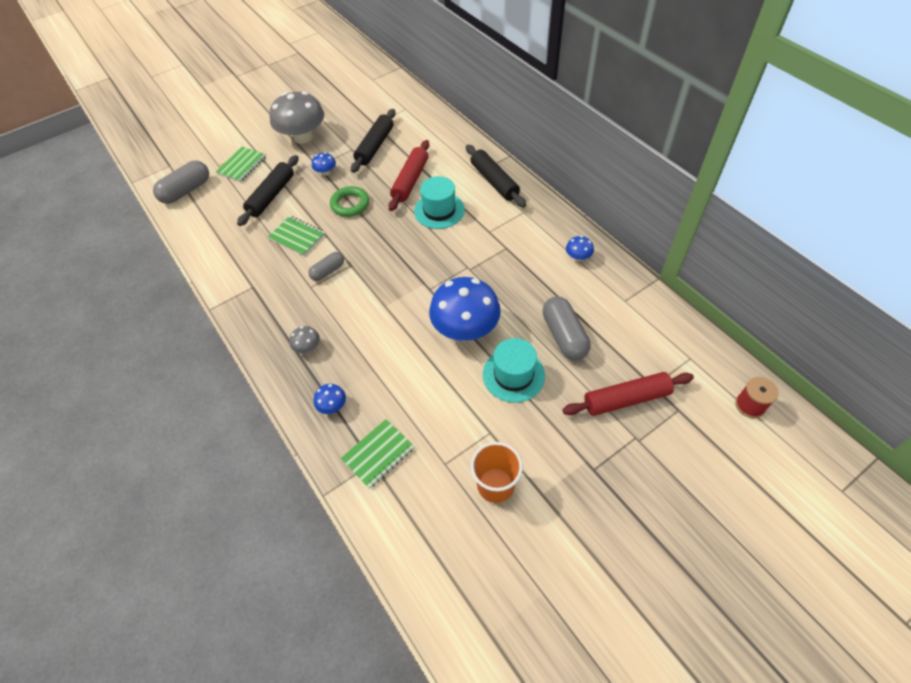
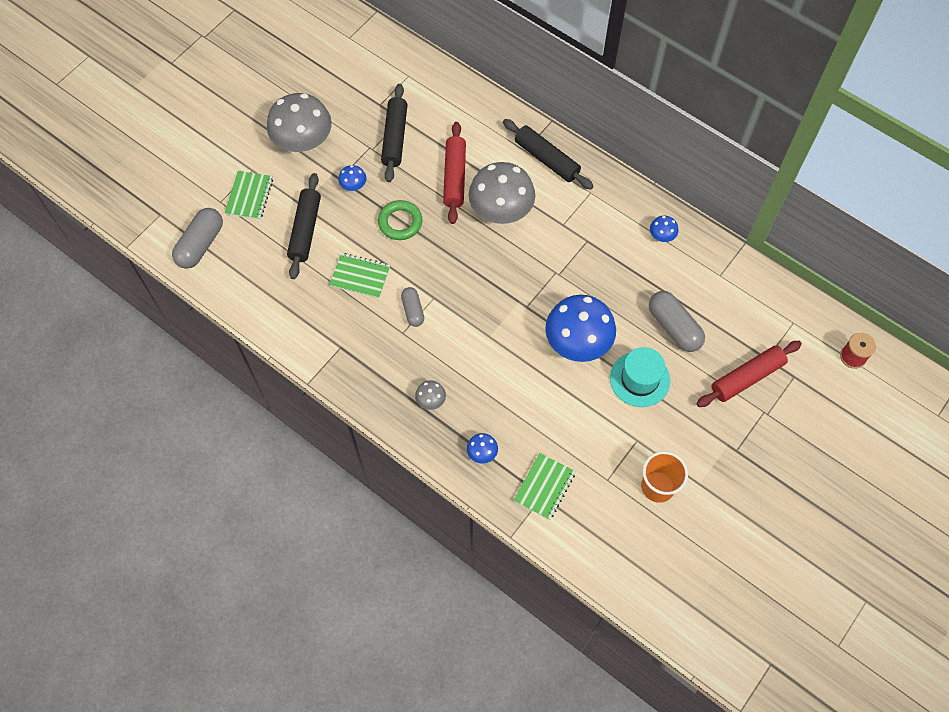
camera: 20 degrees left, 10 degrees up
(328, 271) = (413, 310): grey capsule -> grey capsule turned 45 degrees counterclockwise
(439, 210) = (501, 209): turquoise hat -> grey mushroom

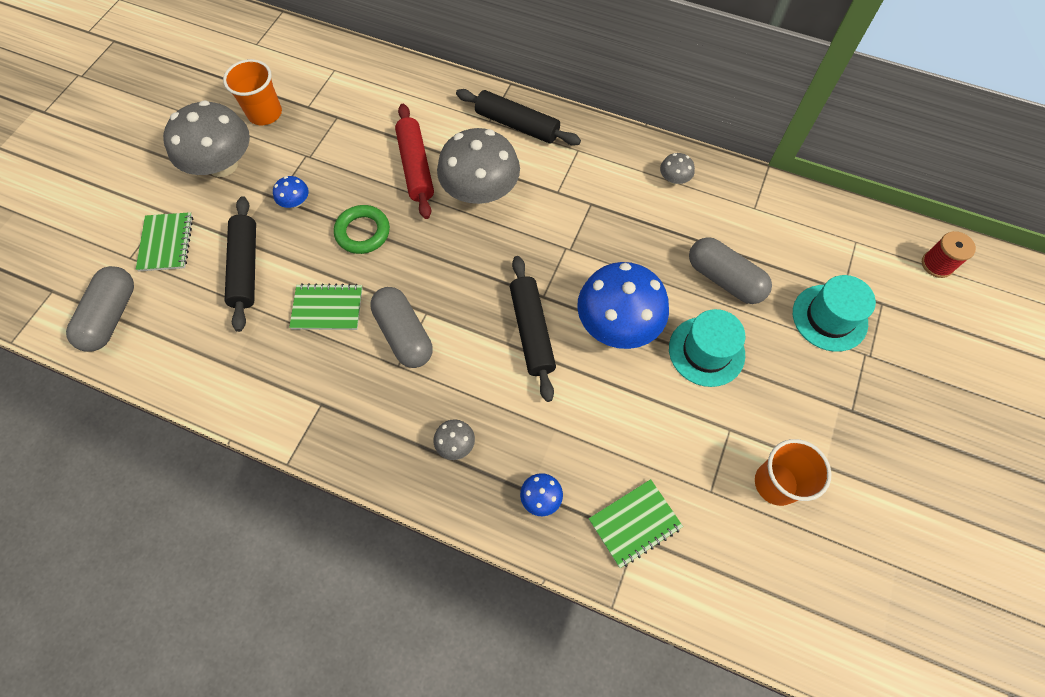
camera: 15 degrees left, 0 degrees up
(344, 103) = (265, 113): none -> orange cup
(394, 137) = (333, 138): black rolling pin -> black rolling pin (531, 331)
(413, 310) = (404, 334): grey capsule -> grey capsule, size x1.66
(544, 487) = (634, 523): green notebook -> green notebook turned 45 degrees clockwise
(662, 235) = (674, 179): blue mushroom -> grey mushroom
(746, 377) = (829, 317): red rolling pin -> turquoise hat

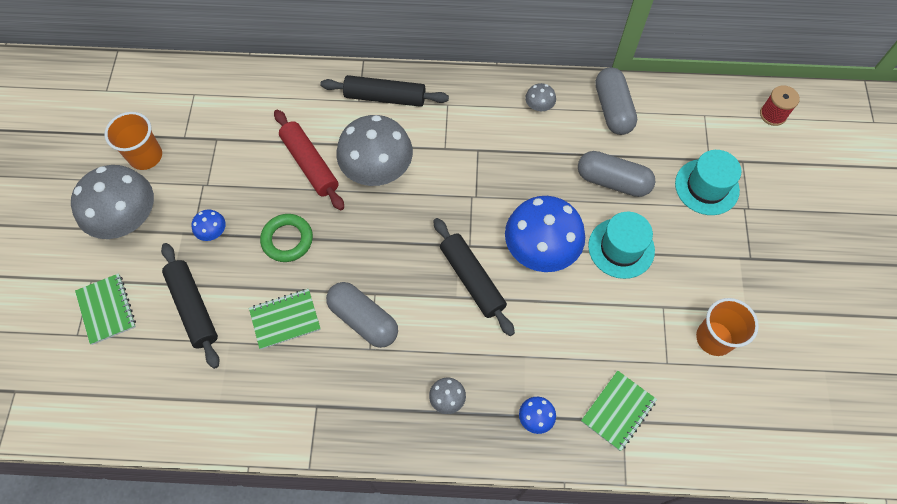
camera: 20 degrees left, 0 degrees up
(111, 316) = (85, 395): grey capsule -> grey capsule (613, 109)

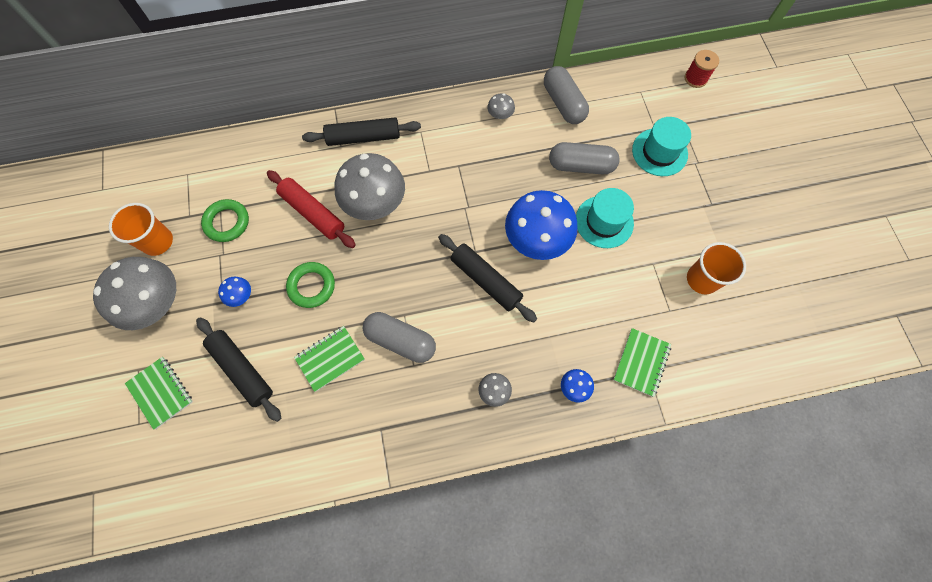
camera: 15 degrees left, 5 degrees up
(220, 153) = (227, 222): none -> green ring

